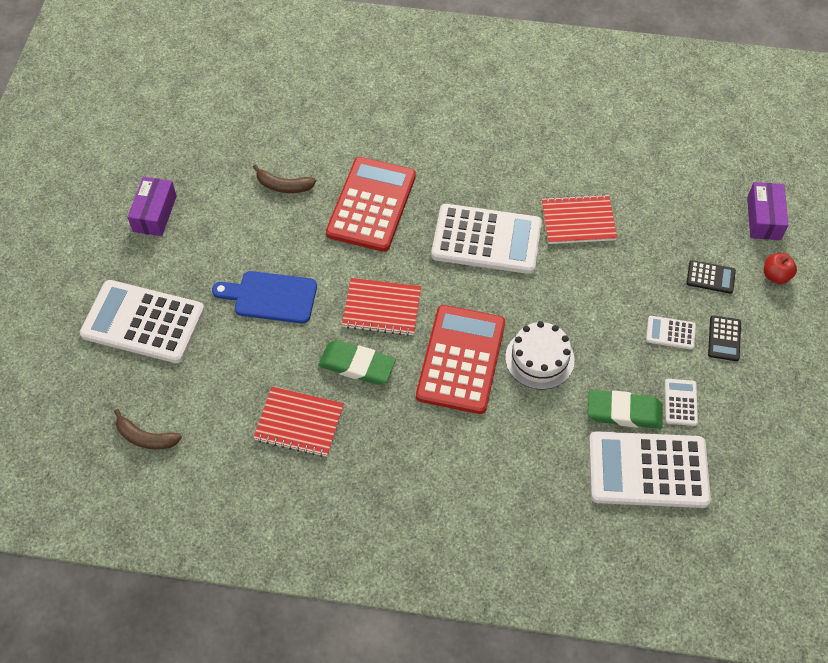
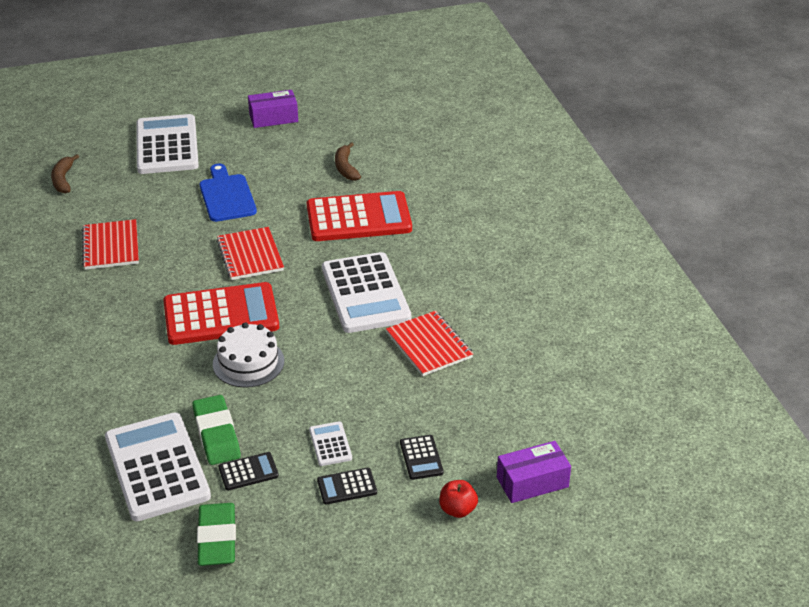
camera: 65 degrees right, 20 degrees down
(357, 365) = (183, 259): green eraser -> green eraser (217, 538)
(680, 402) = (248, 472): white calculator -> black calculator

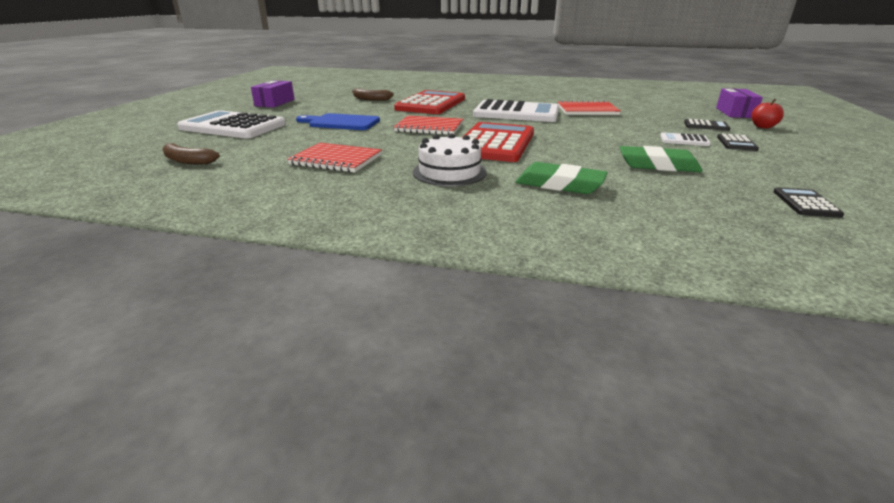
camera: 60 degrees left, 10 degrees down
(157, 467) = (700, 189): white calculator -> none
(217, 538) = (809, 184): green eraser -> green eraser (559, 184)
(248, 362) = (567, 145): white cake -> white cake (449, 172)
(248, 472) = (713, 163): black calculator -> black calculator (806, 203)

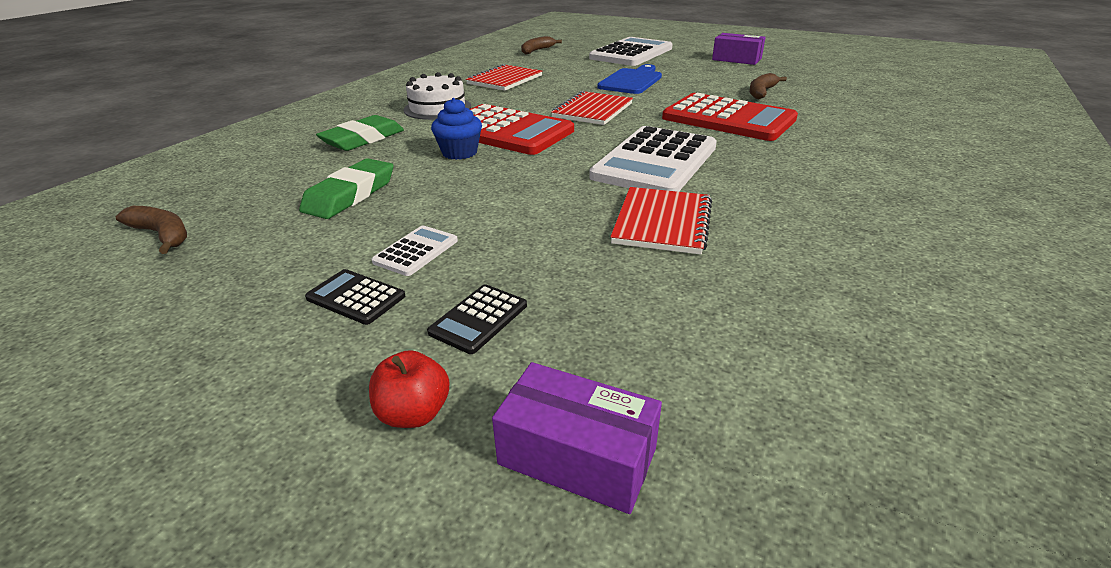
camera: 105 degrees right, 5 degrees up
(551, 150) = (459, 153): none -> blue cupcake
(806, 203) = (162, 235): black calculator -> brown banana

